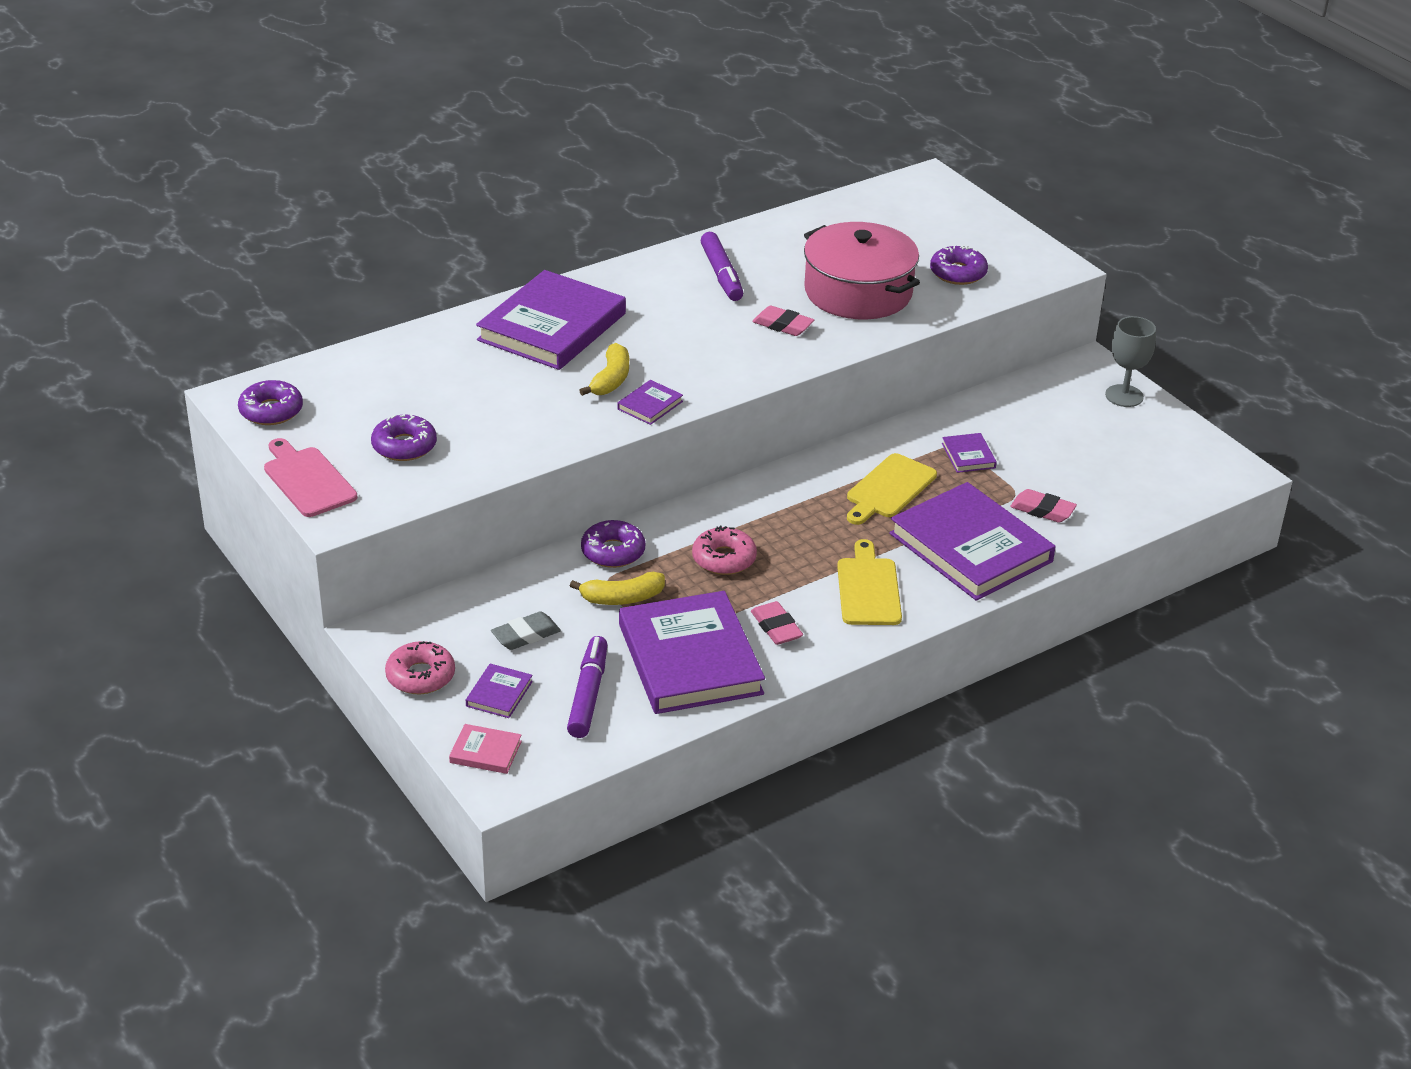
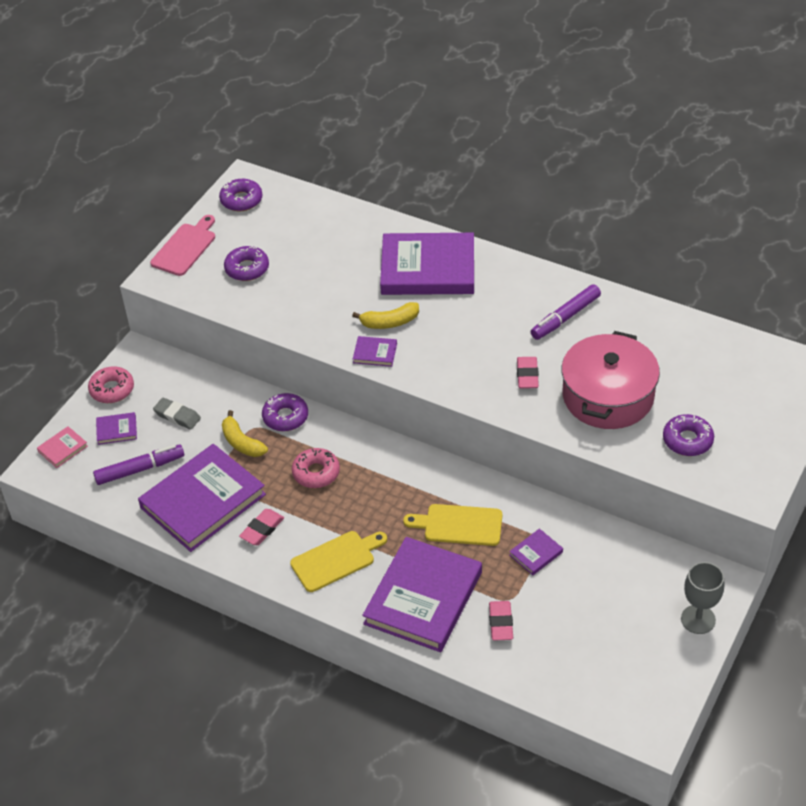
camera: 65 degrees right, 10 degrees up
(485, 752) = (63, 449): pink book -> pink book turned 60 degrees clockwise

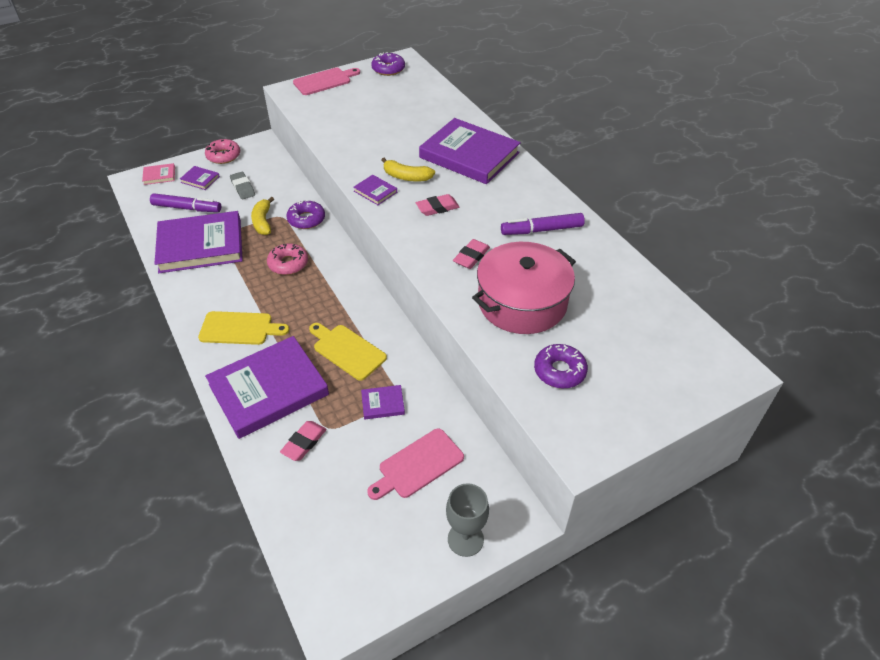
camera: 30 degrees right, 0 degrees up
(247, 268) = (348, 107): purple donut -> none
(262, 529) = (216, 282): pink eraser -> pink eraser (437, 208)
(612, 586) = (418, 465): none -> pink cutting board

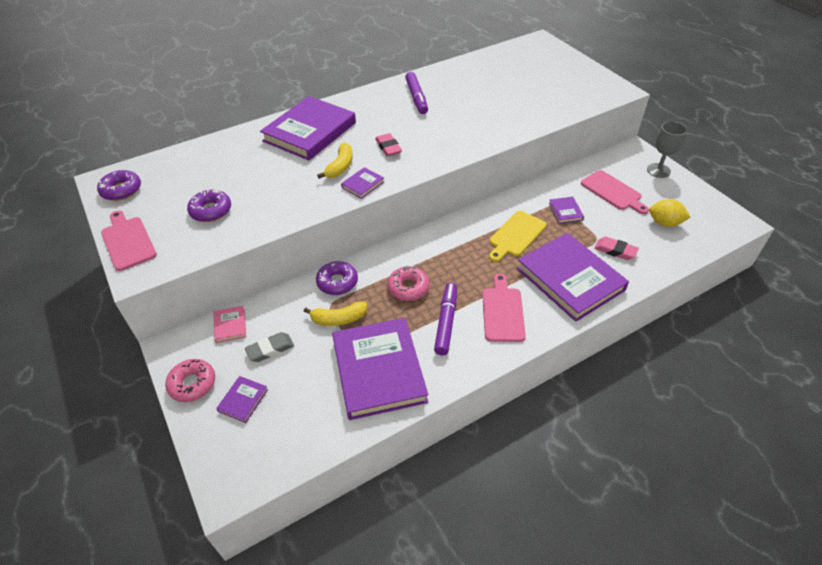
camera: 90 degrees left, 0 degrees up
(159, 175) = (223, 455): pink book -> pink book (230, 325)
(187, 208) = (304, 401): purple marker -> purple marker (446, 322)
(239, 328) = (502, 311): yellow cutting board -> pink cutting board
(346, 514) = (664, 223): none -> yellow lemon
(471, 257) = (451, 129): pink eraser -> none
(522, 302) = (498, 107): pink pot -> none
(559, 371) = (559, 95): purple donut -> purple donut (211, 211)

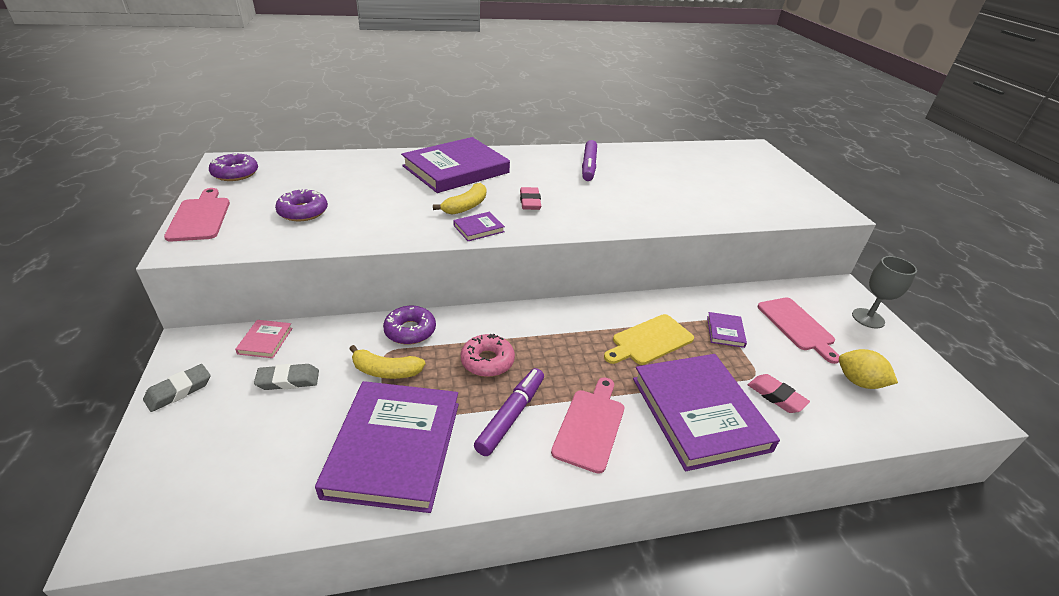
camera: 15 degrees right, 10 degrees down
(192, 384) = (179, 391): pink donut -> grey eraser
(243, 400) = (217, 429): purple book -> none

